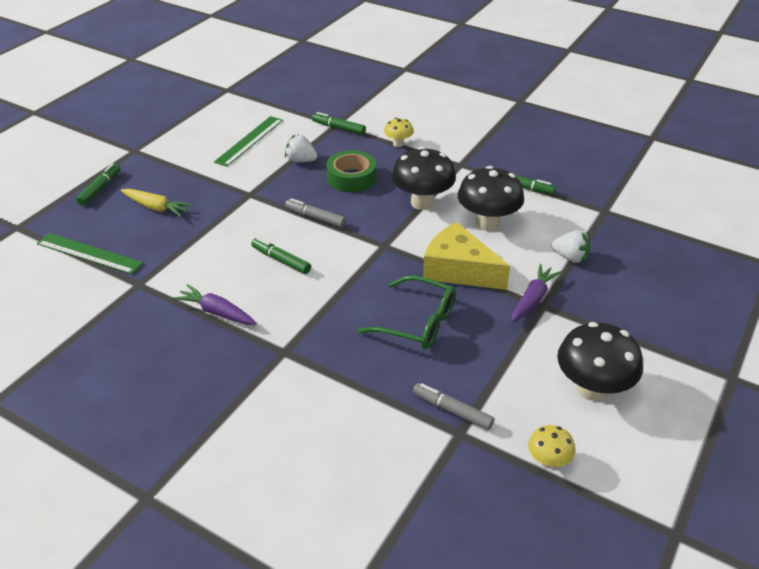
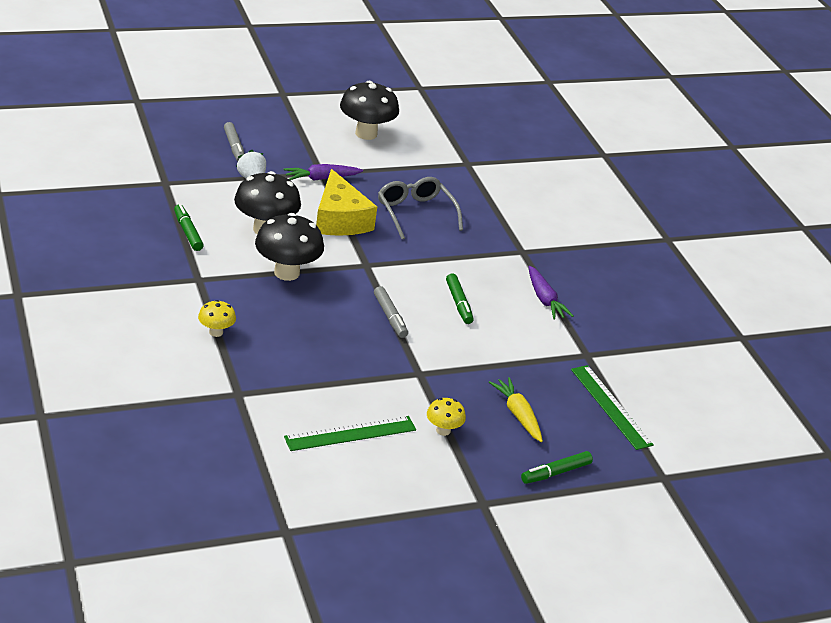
camera: 145 degrees left, 5 degrees down
(301, 160) = (330, 376): white strawberry -> none
(338, 128) = (242, 387): green marker -> none
(351, 178) = (310, 329): green tape -> none
(417, 322) = (415, 213): green glasses -> grey glasses
(452, 411) = (457, 171): grey marker -> grey marker (234, 147)
(548, 461) = (438, 131): yellow mushroom -> yellow mushroom (443, 430)

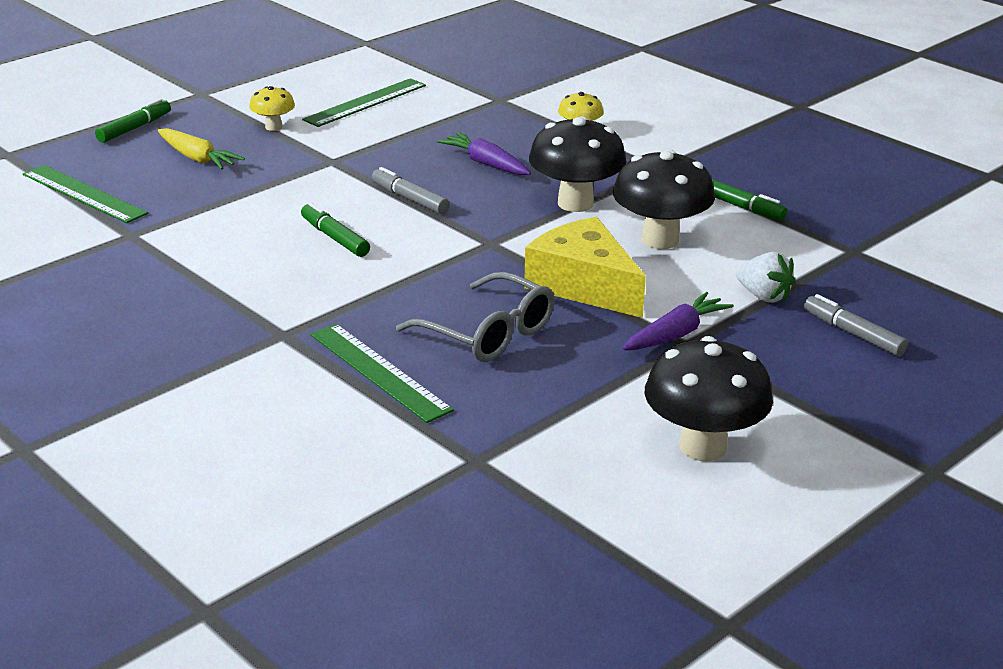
camera: 160 degrees right, 5 degrees down
(485, 214) = (378, 372): none -> green ruler
(544, 299) = (217, 279): purple carrot -> purple carrot (486, 164)

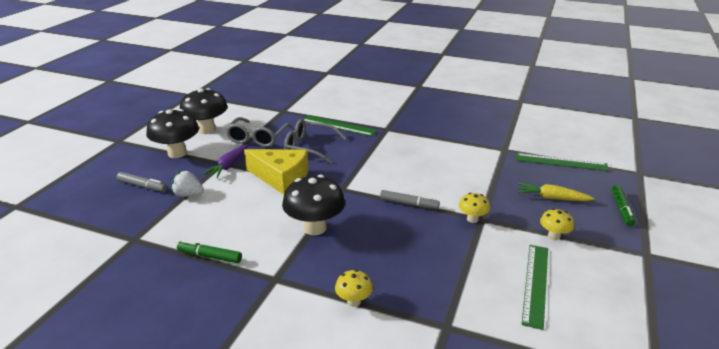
camera: 155 degrees right, 0 degrees up
(335, 238) = (418, 171): green marker -> none
(345, 163) = (472, 219): none -> yellow mushroom
(486, 164) = (392, 245): purple carrot -> none
(587, 387) = (257, 138): none -> grey glasses
(660, 240) = (253, 215): black mushroom -> black mushroom (177, 153)

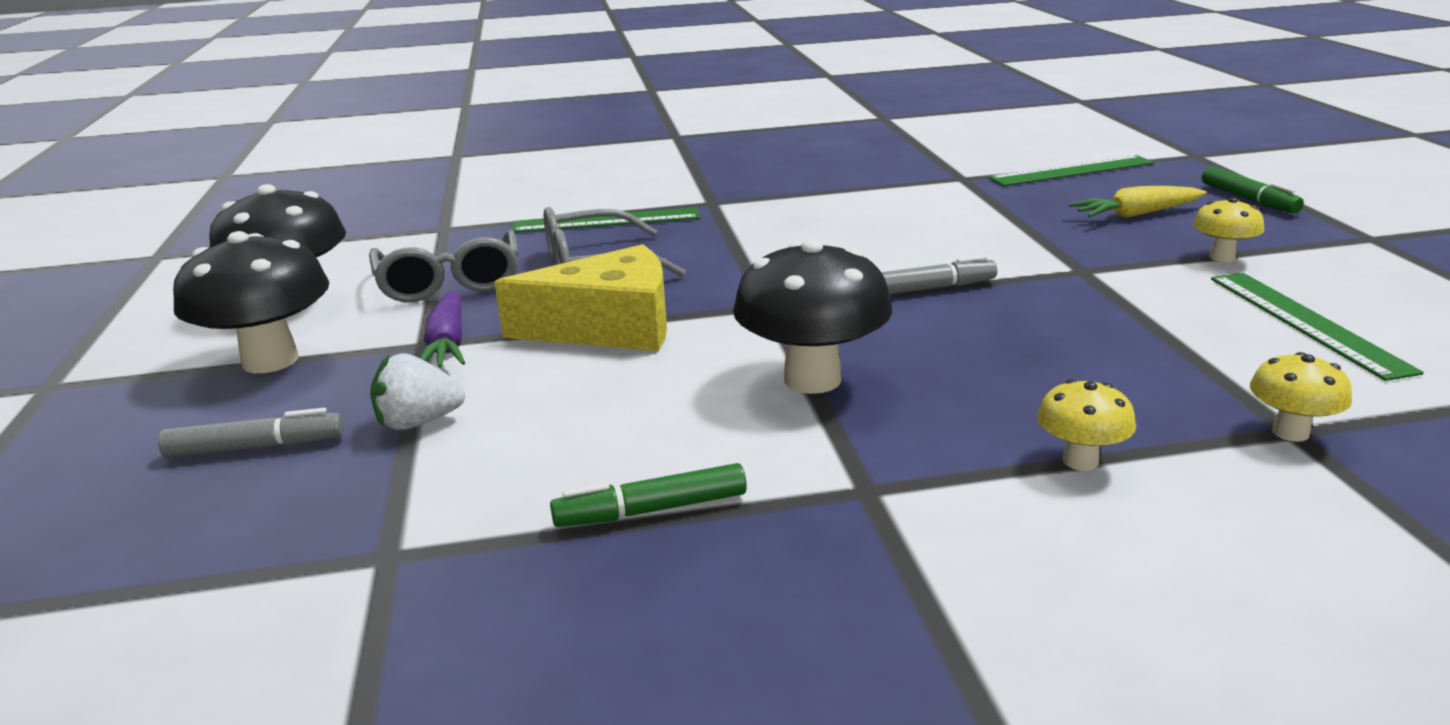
camera: 30 degrees left, 5 degrees down
(472, 219) = (1069, 275): yellow mushroom -> yellow mushroom (1290, 432)

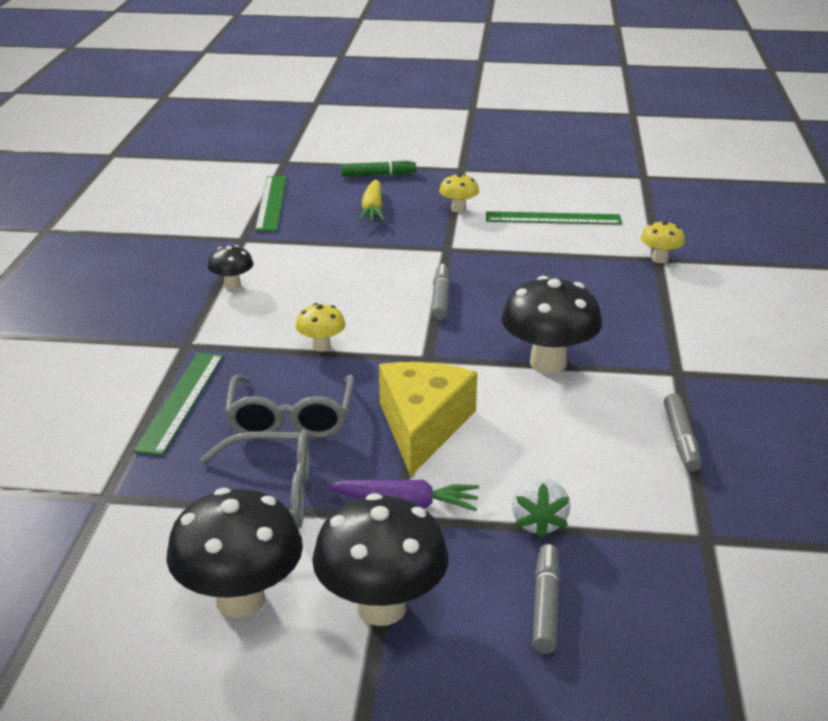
camera: 75 degrees left, 5 degrees up
(651, 510) = (681, 440): green marker -> grey marker
(851, 194) = (232, 285): none -> black mushroom
(1080, 461) = (668, 312): yellow mushroom -> yellow mushroom (321, 346)

